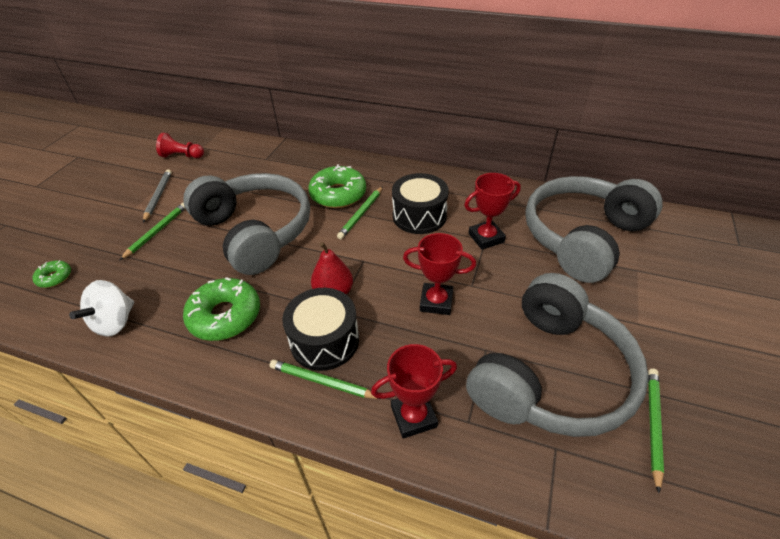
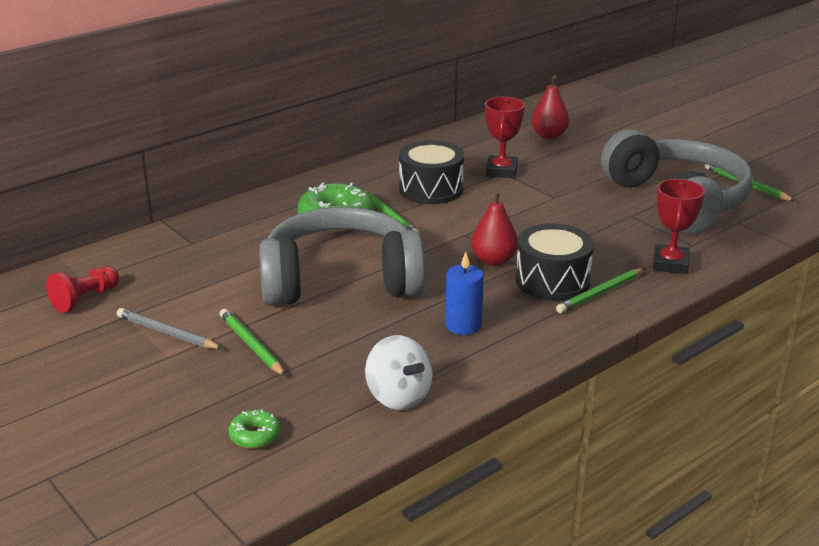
camera: 60 degrees left, 15 degrees down
(225, 316) = (463, 325): green donut -> blue candle
(436, 302) = (558, 218): red trophy -> none
(582, 237) = (549, 135): grey headphones -> red pear

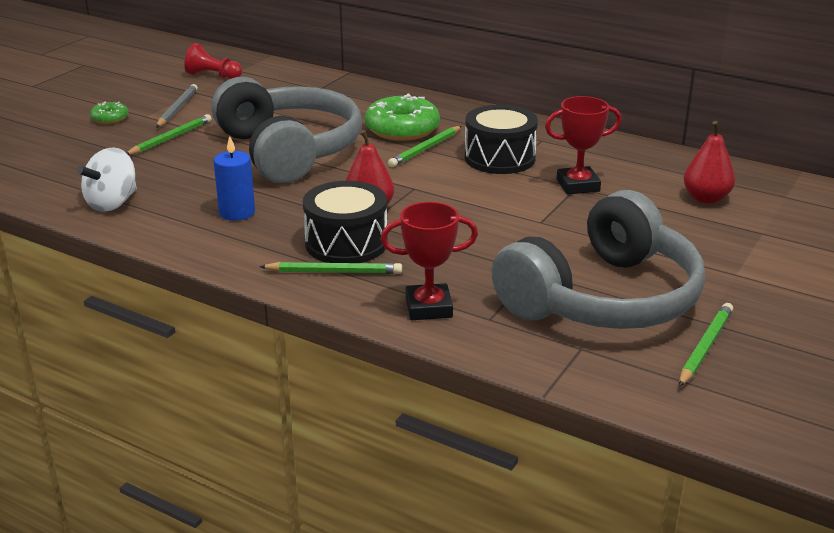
camera: 70 degrees right, 0 degrees up
(255, 435) = (49, 162): green donut -> green donut (110, 118)
(600, 293) = (334, 272): green pencil -> green pencil turned 150 degrees clockwise

